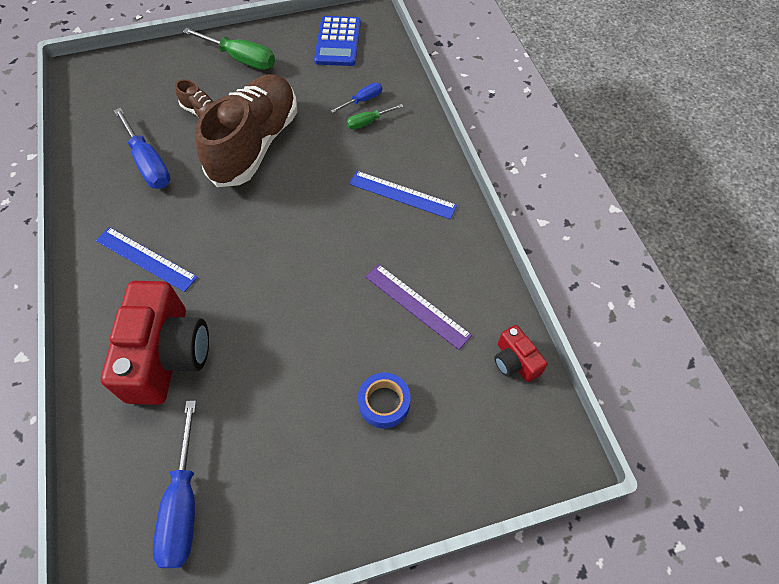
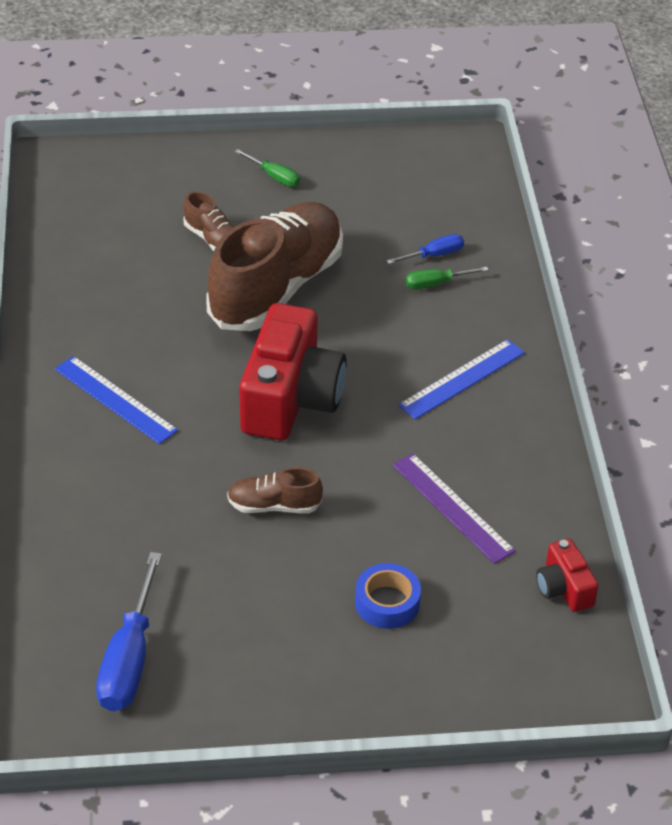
camera: 10 degrees right, 15 degrees down
(148, 163) = (132, 289): blue screwdriver -> none
(167, 355) = (129, 508): red camera -> red camera (290, 398)
(240, 59) = (274, 177): green screwdriver -> green screwdriver, size x0.54
(281, 330) = (274, 506): none -> brown shoe
(338, 42) = (415, 174): blue calculator -> none
(402, 195) = (462, 379): blue ruler -> blue ruler turned 75 degrees counterclockwise

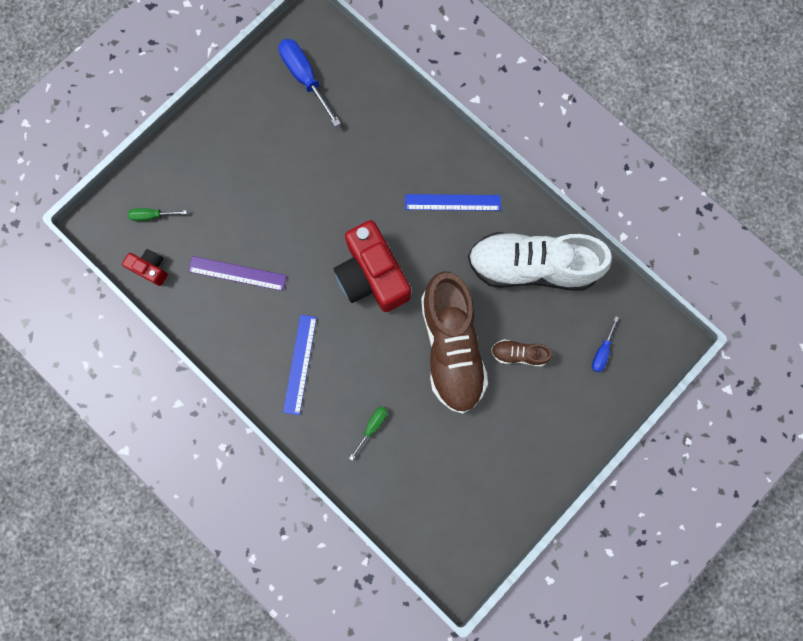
camera: 140 degrees right, 35 degrees up
(107, 292) = (531, 267): none -> white shoe
(274, 177) = (539, 438): green screwdriver -> green screwdriver (152, 216)
(274, 506) = (319, 204): brown shoe -> none
(387, 602) = (223, 194): blue tape -> none
(434, 255) = (393, 450): blue screwdriver -> blue screwdriver (602, 351)

